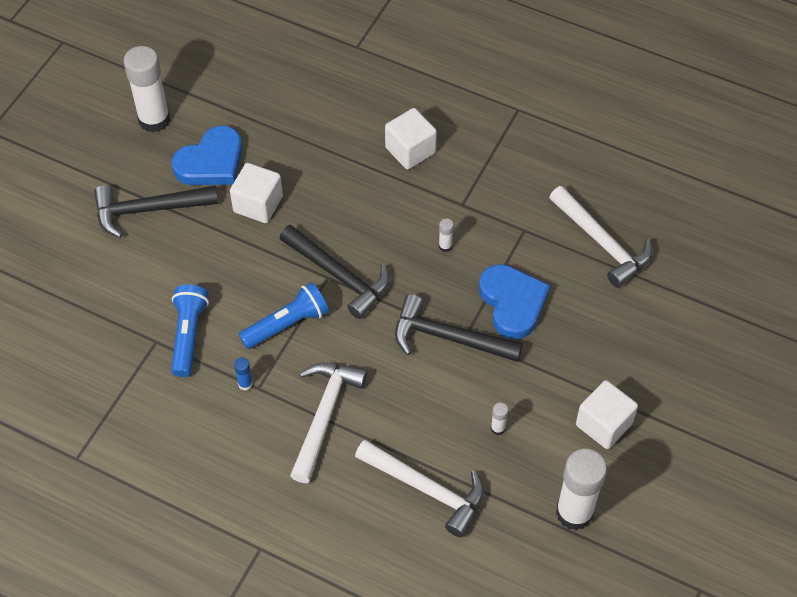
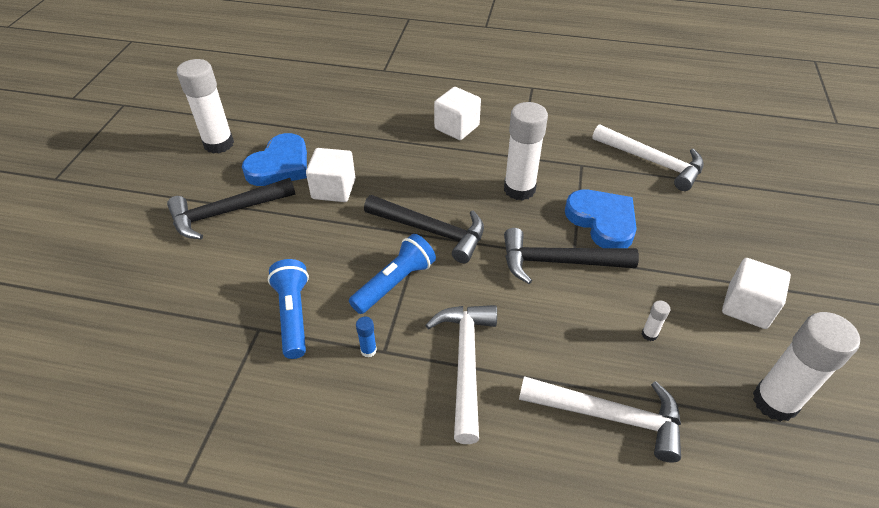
camera: 15 degrees left, 10 degrees down
(445, 246) = (519, 189): white glue stick -> white glue stick, size x2.47

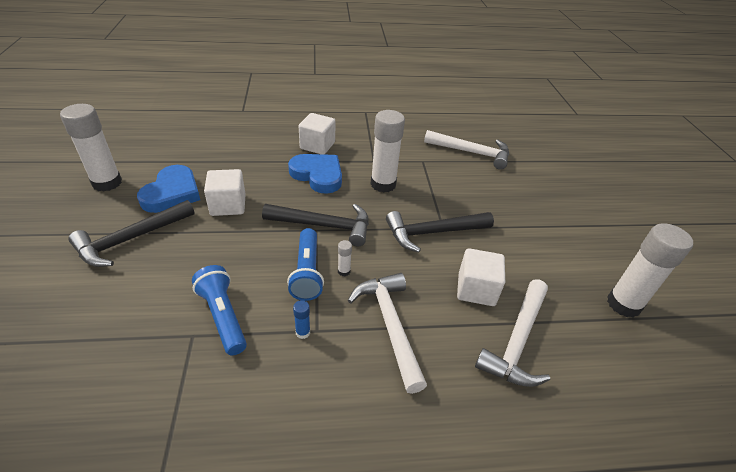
camera: 20 degrees left, 5 degrees down
(394, 283) = (307, 272): blue flashlight -> blue flashlight turned 150 degrees clockwise
(602, 221) = (453, 198): blue heart -> blue heart (318, 175)
(610, 416) = (517, 341): white hammer -> white hammer turned 120 degrees clockwise
(649, 334) = (520, 273): white glue stick -> white glue stick (344, 271)
(747, 307) = (576, 241): white cube -> white cube (476, 289)

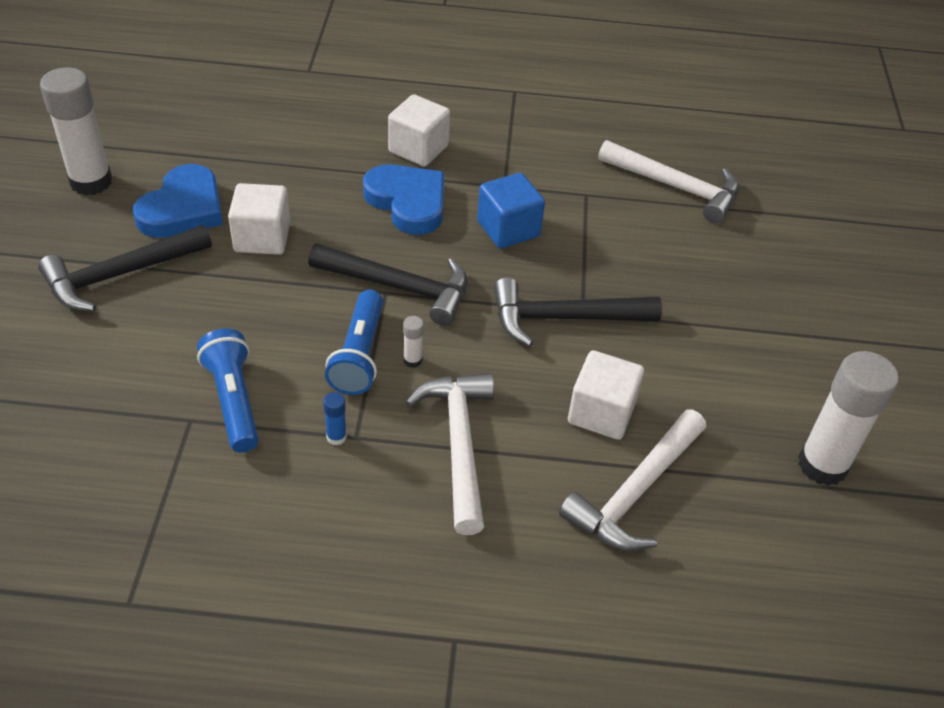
camera: 10 degrees right, 5 degrees up
(383, 184) = (508, 229): white glue stick -> blue cube

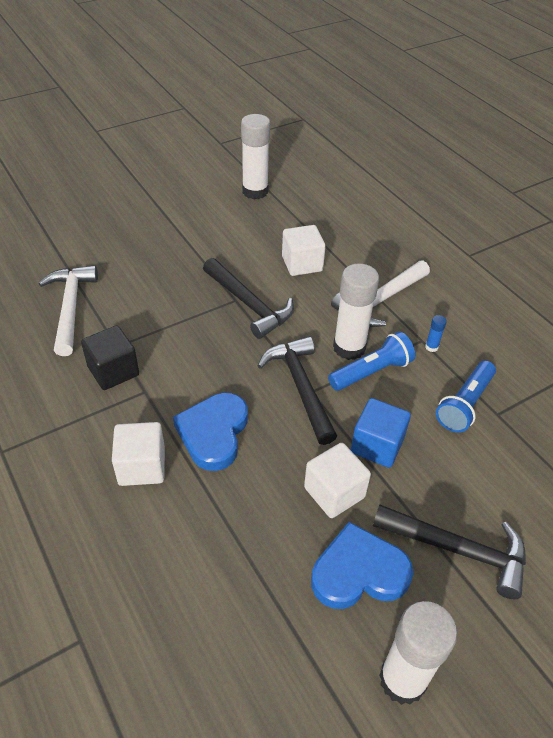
camera: 125 degrees left, 0 degrees up
(412, 360) = (349, 348): white glue stick -> white glue stick, size x2.47
(508, 229) = (192, 365): blue cube -> blue cube (377, 445)
(551, 178) = (113, 371): none -> black cube
(635, 492) = (336, 236): white hammer -> none

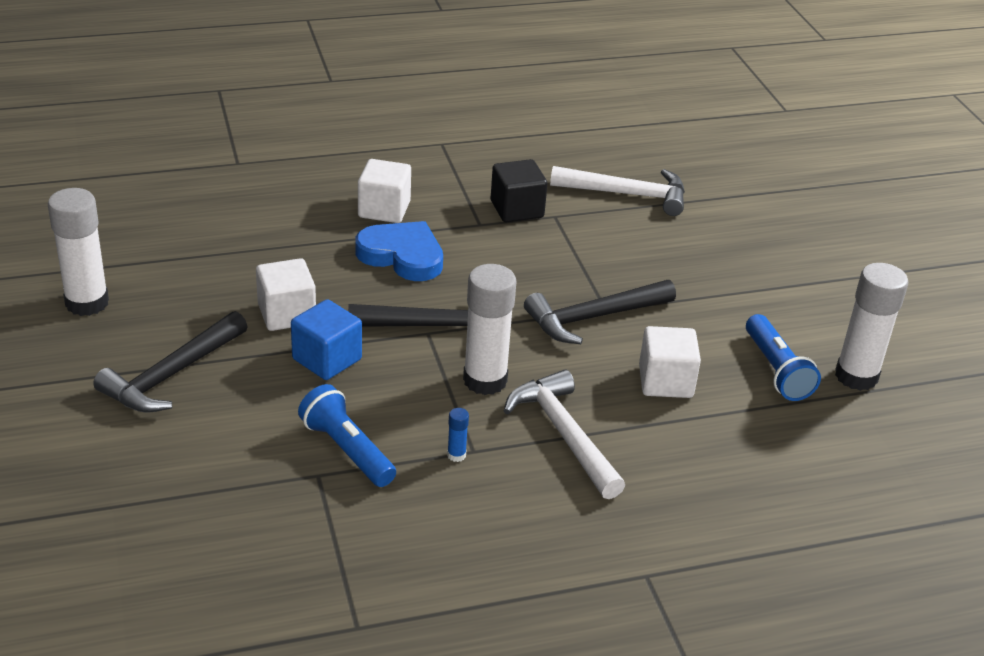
camera: 105 degrees right, 10 degrees down
(358, 572) = (194, 306): blue heart -> none
(371, 372) = (436, 387): blue flashlight -> blue flashlight (776, 370)

